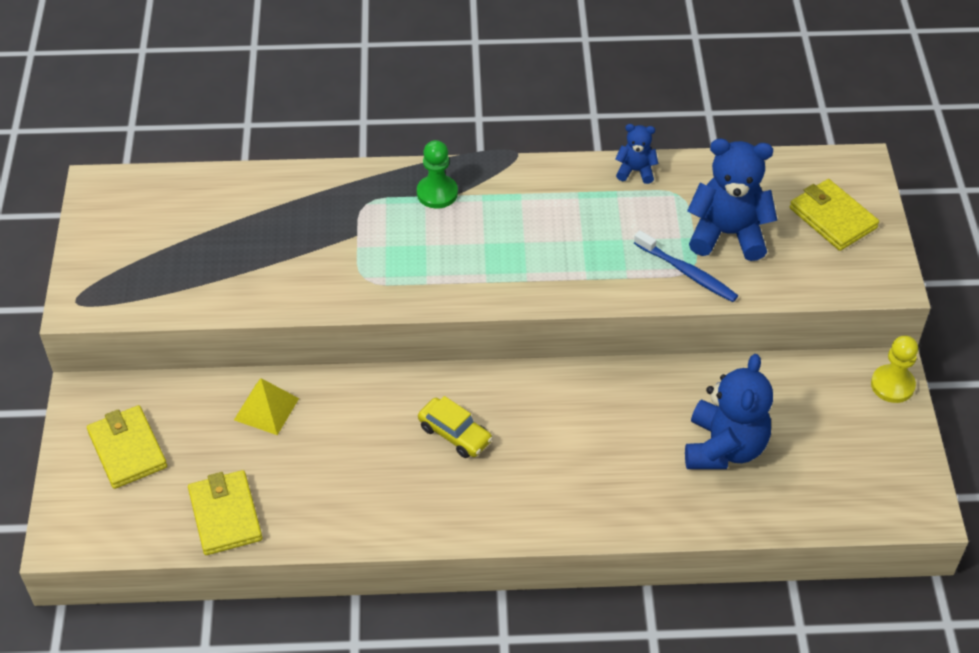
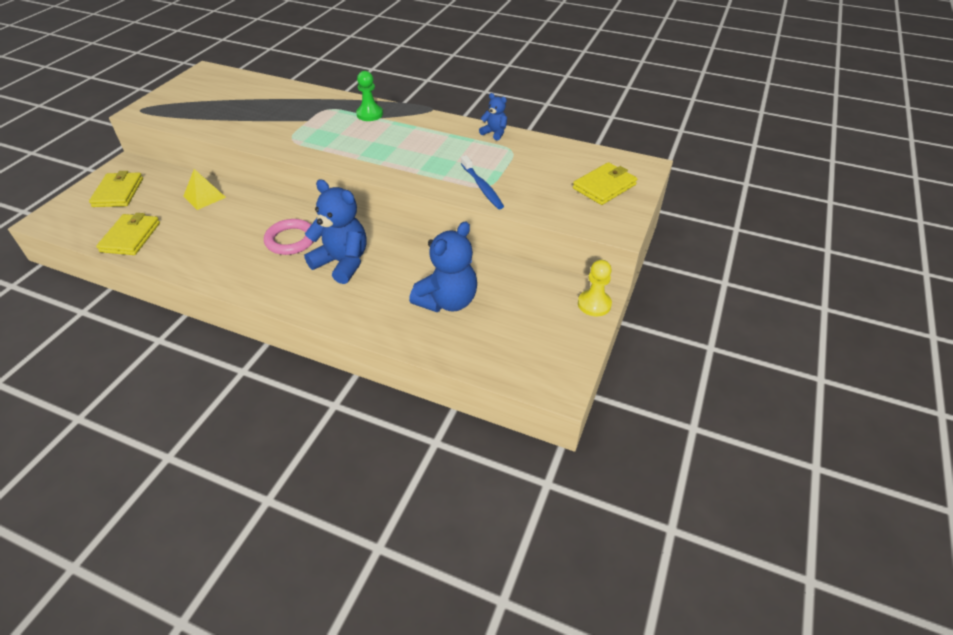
camera: 25 degrees right, 5 degrees down
(455, 434) = (291, 240): yellow car -> pink ring
(727, 234) = (526, 176): blue teddy bear -> blue teddy bear (342, 263)
(832, 218) = (604, 186): yellow wallet -> yellow wallet turned 60 degrees clockwise

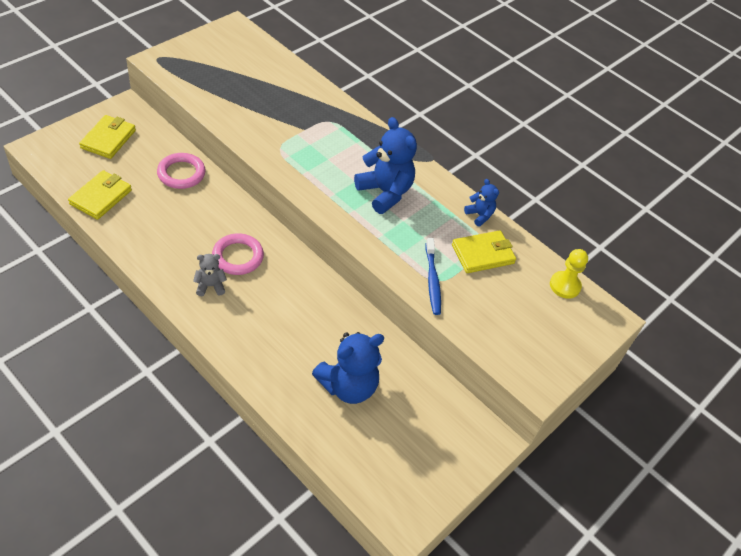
camera: 15 degrees right, 5 degrees up
(204, 196) = (181, 173): yellow pyramid -> pink ring
(275, 270) = (210, 286): none -> grey teddy bear
(342, 263) = (273, 302): blue teddy bear -> blue teddy bear (385, 192)
(369, 114) = (367, 143): green pawn -> none
(594, 304) = (484, 448): yellow pawn -> yellow pawn (565, 286)
(604, 186) = (554, 328): yellow wallet -> yellow wallet (483, 254)

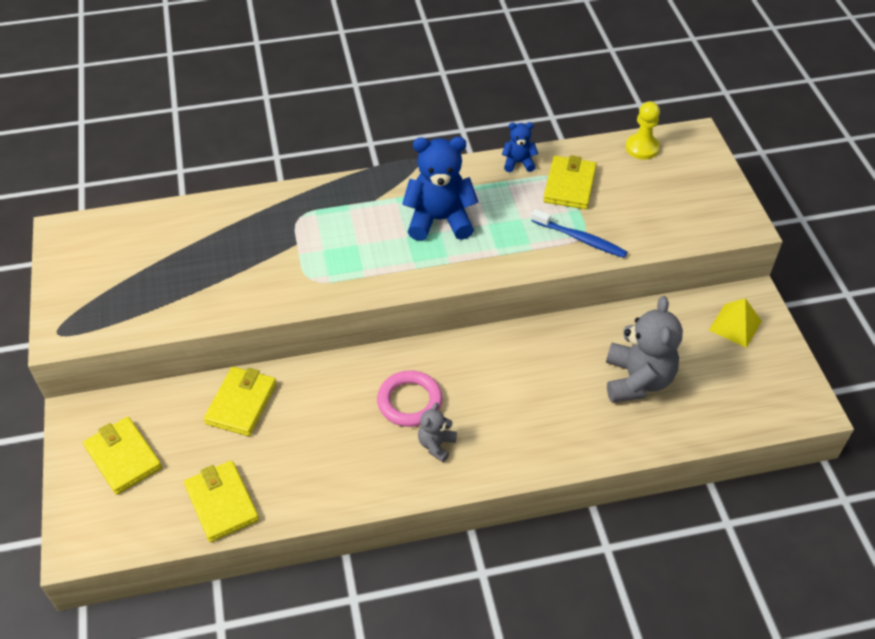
camera: 50 degrees left, 0 degrees up
(181, 173) = (241, 403): pink ring -> yellow wallet
(348, 386) = (637, 380): blue teddy bear -> grey teddy bear
(453, 436) = (735, 325): none -> yellow pyramid

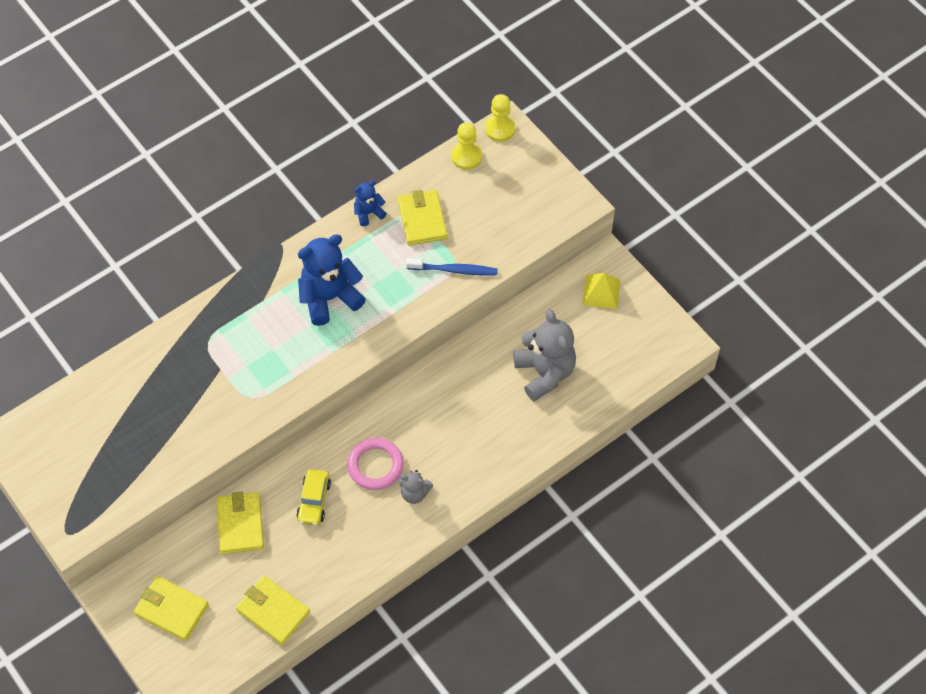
camera: 25 degrees left, 10 degrees up
(328, 410) = (314, 501): none -> yellow car
(436, 445) = (414, 493): grey teddy bear -> grey teddy bear turned 75 degrees counterclockwise
(687, 136) = (500, 129): none -> yellow pawn

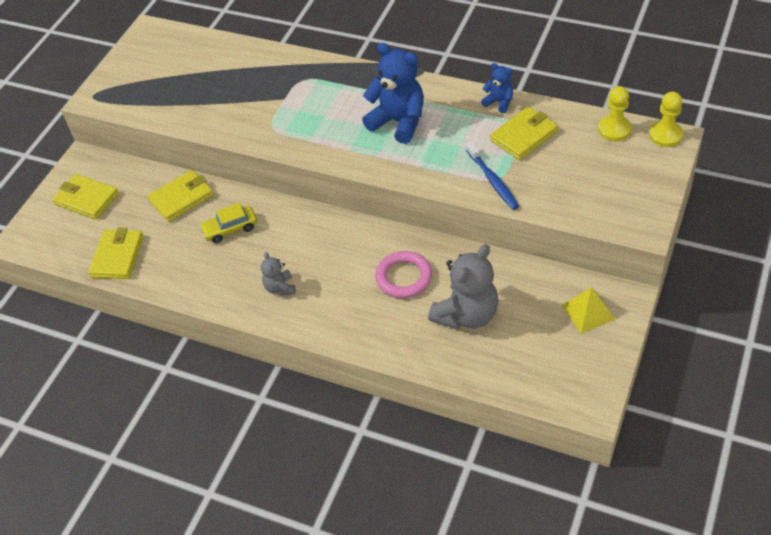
camera: 65 degrees right, 10 degrees down
(171, 609) = (87, 199): yellow wallet -> yellow wallet turned 60 degrees counterclockwise
(375, 466) = (288, 249): pink ring -> pink ring (404, 277)

